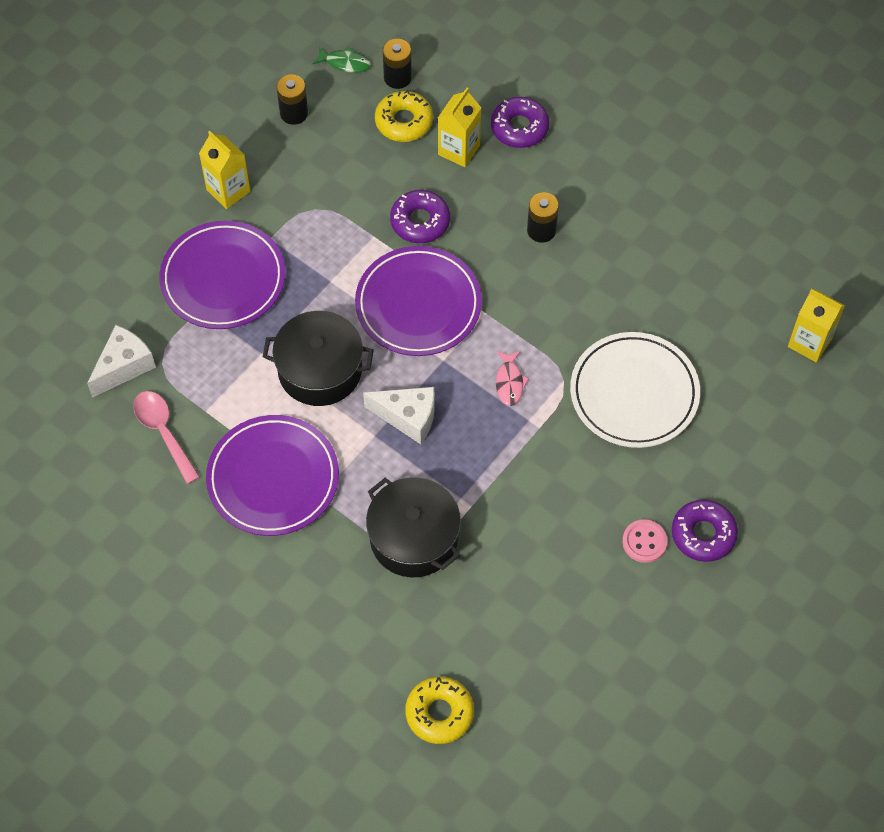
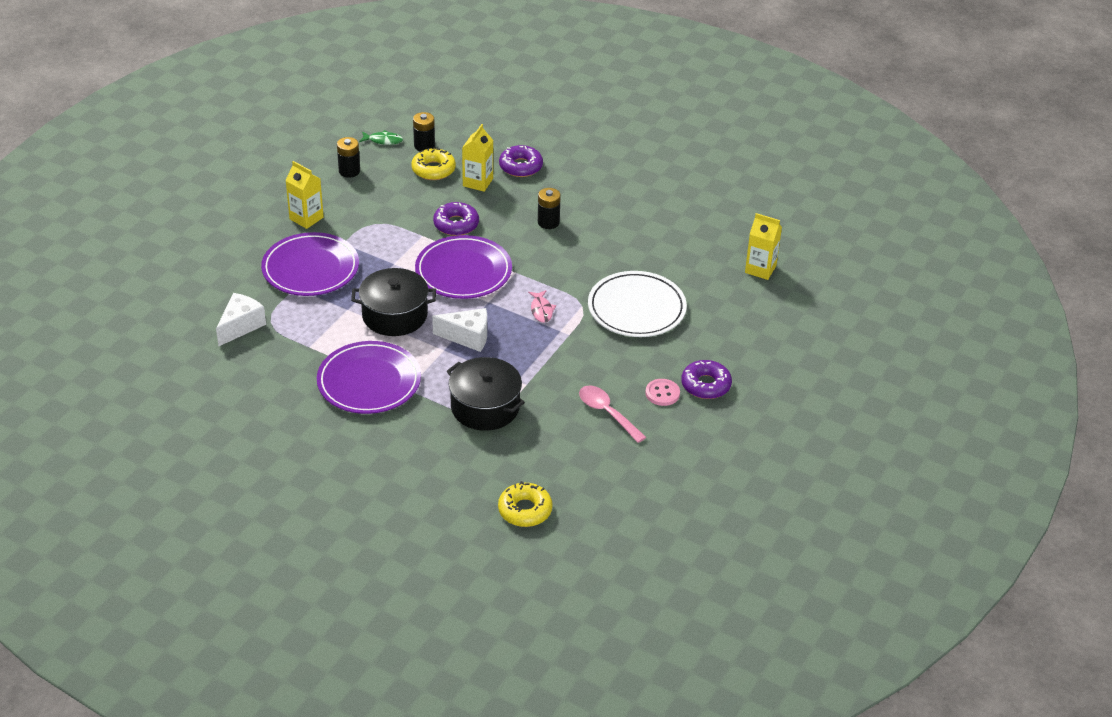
camera: 10 degrees left, 20 degrees down
(164, 432) = (278, 362): pink spoon -> pink spoon (607, 413)

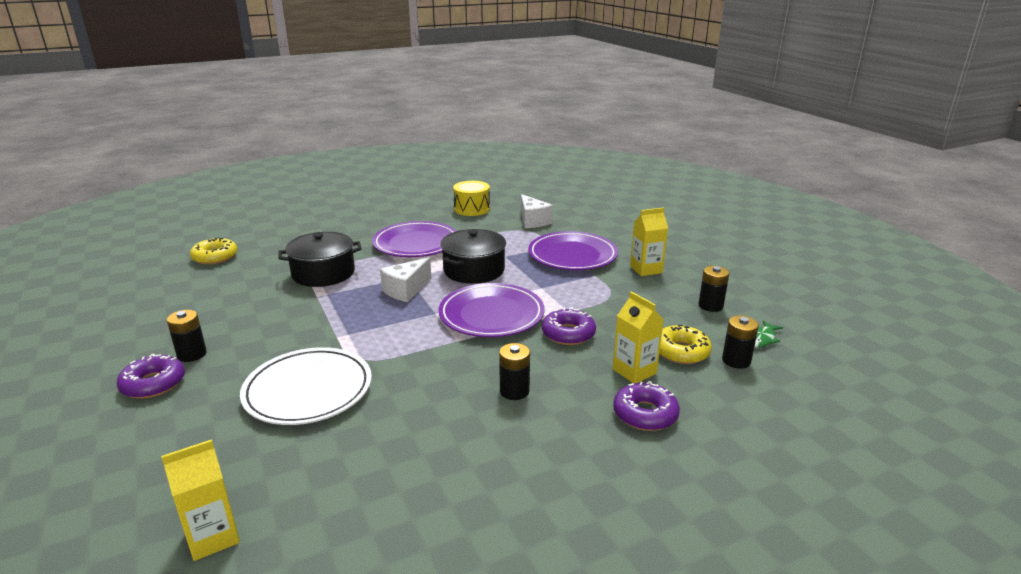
camera: 125 degrees right, 15 degrees down
(238, 388) = (472, 209): none -> yellow drum
(541, 310) = (387, 334): pink fish -> none
(607, 413) = (225, 318): pink spoon -> none
(662, 393) = (192, 354): pink button -> black battery

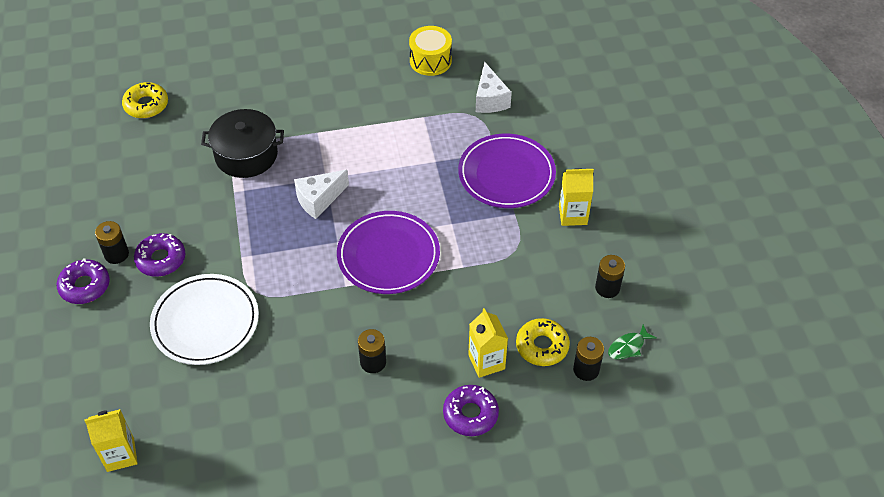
camera: 15 degrees right, 25 degrees up
(416, 244) = (350, 120): purple plate -> none
(474, 270) = (395, 180): black pot -> none
(568, 334) = (449, 299): purple donut -> purple donut (161, 259)

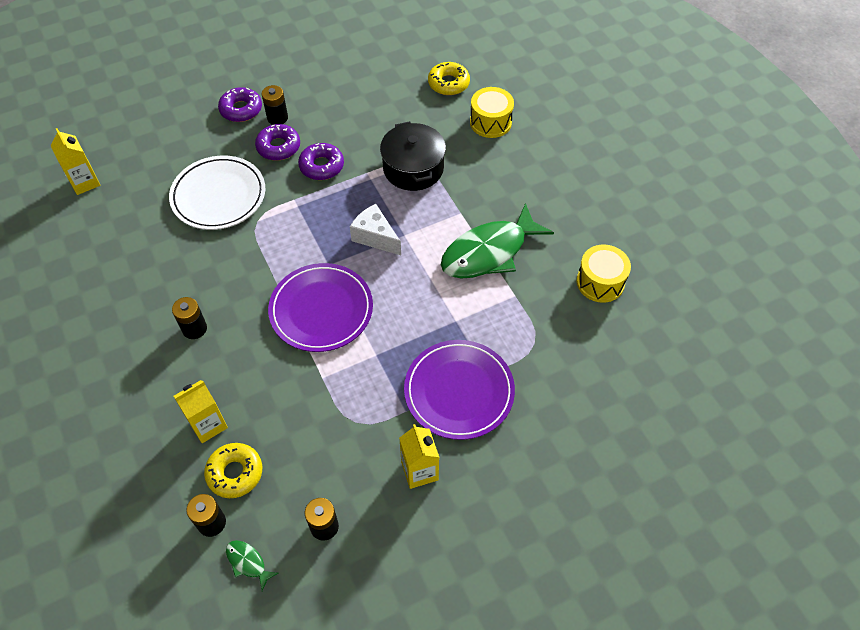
camera: 75 degrees right, 5 degrees up
(216, 86) = (490, 122): none -> yellow drum
(370, 123) = (489, 252): none -> green fish
(470, 414) = (146, 424): purple donut -> purple donut (321, 166)
(490, 99) = (565, 352): white cheese -> none

